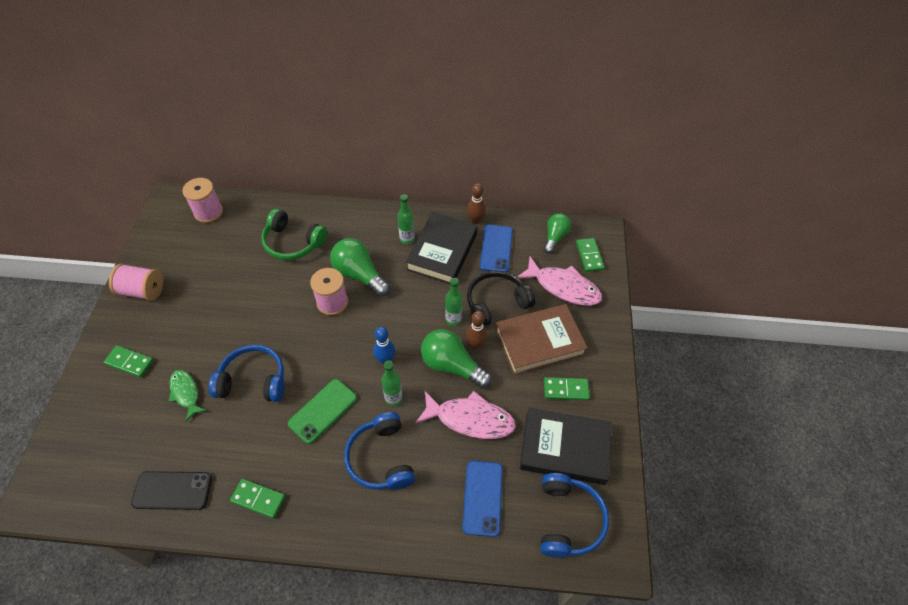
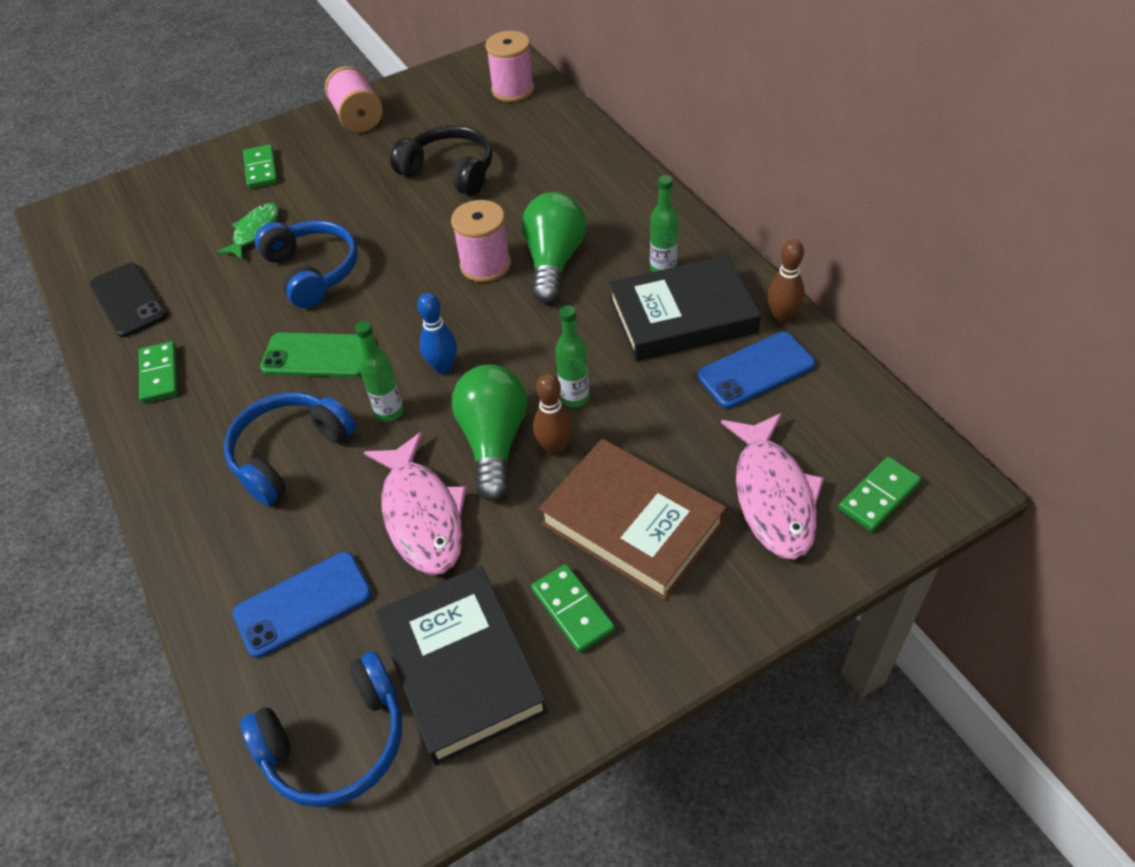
camera: 60 degrees right, 5 degrees down
(293, 242) = (541, 177): green headphones -> none
(496, 303) = (653, 429): black headphones -> black headphones (450, 171)
(555, 237) = (864, 428): green light bulb -> none

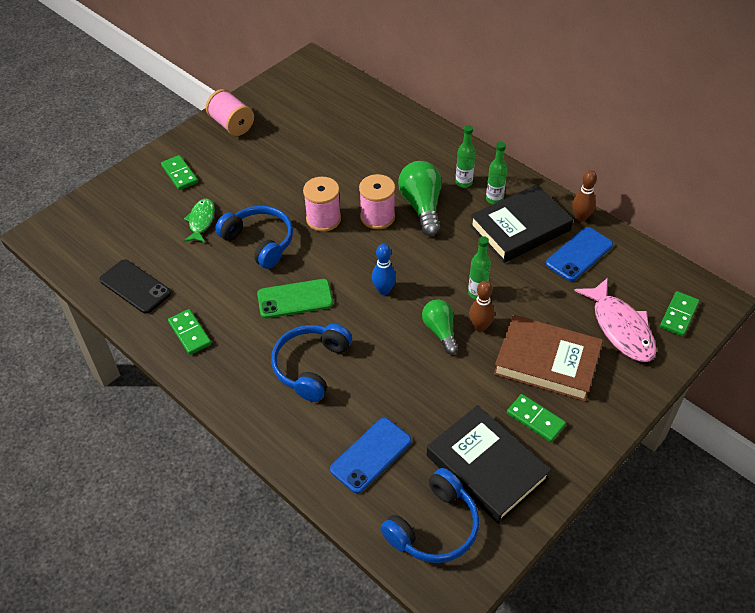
camera: 20 degrees left, 0 degrees up
(389, 411) = (363, 326): green bottle -> green bottle (464, 182)
(421, 515) = (417, 385): pink fish -> none
(450, 171) = (319, 154): black headphones -> none
(494, 442) = (440, 331): green light bulb -> green light bulb, size x0.65
(513, 90) = (334, 87): pink spool -> pink spool (323, 219)

